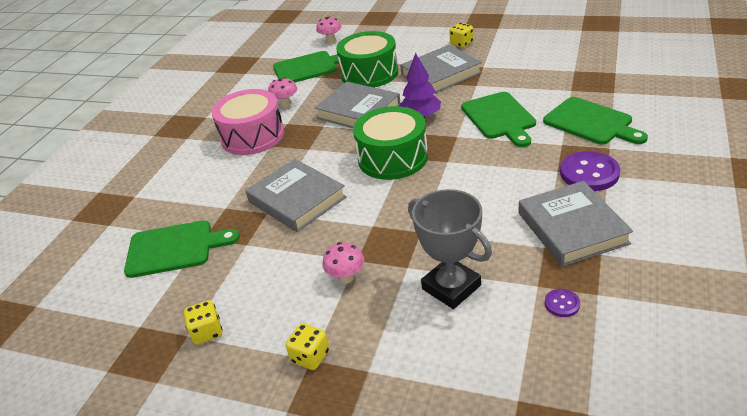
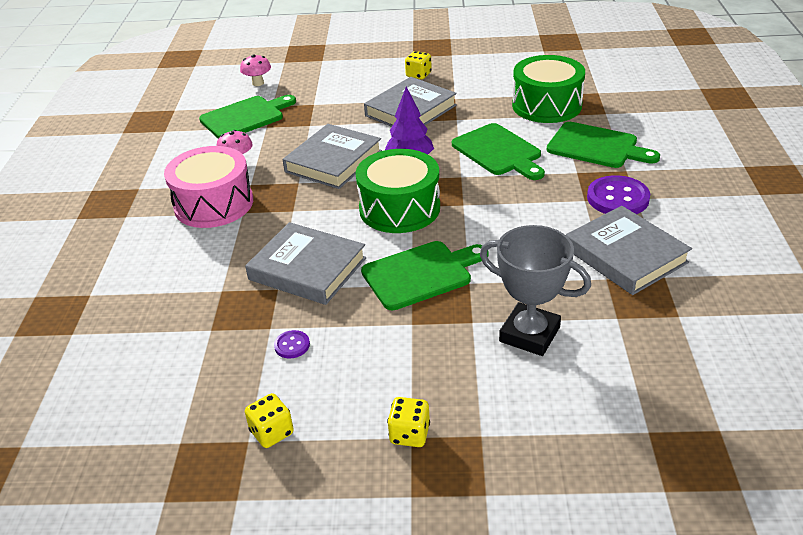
camera: 20 degrees left, 0 degrees up
(174, 248) = (179, 347): green cutting board -> green cutting board (421, 274)
(346, 277) = (409, 344): pink mushroom -> none
(358, 111) = (333, 161): grey book -> grey book turned 75 degrees counterclockwise
(369, 73) = (325, 117): green drum -> green drum (546, 105)
(562, 304) = (649, 331): purple button -> purple button (292, 345)

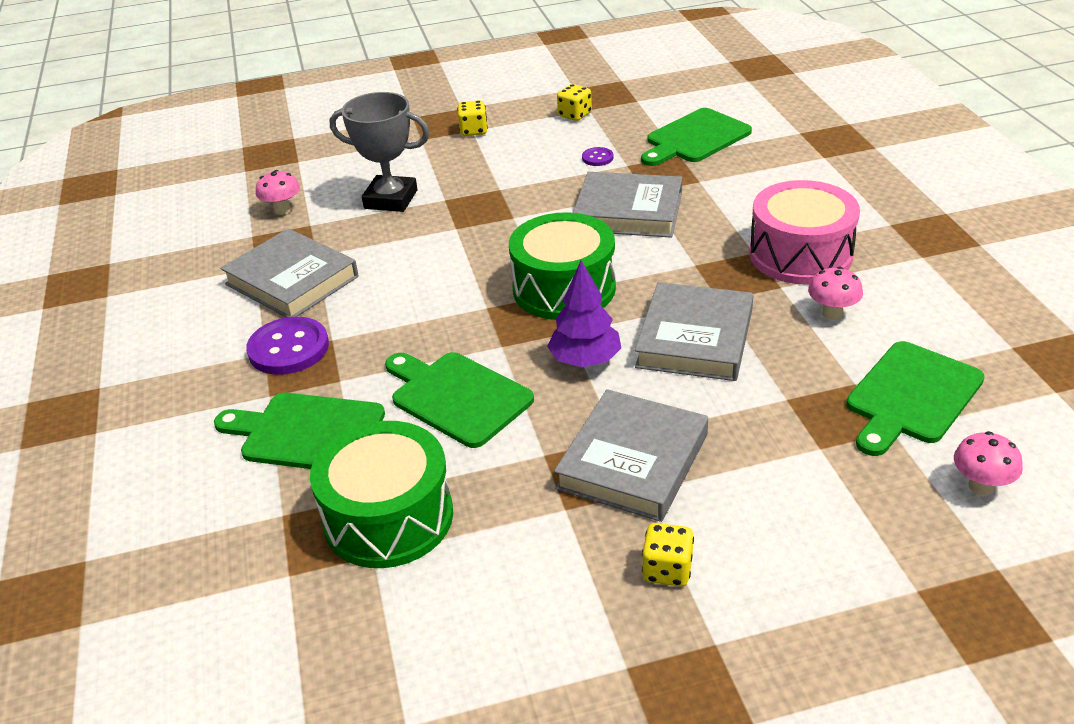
camera: 165 degrees right, 0 degrees up
(421, 274) = (508, 227): green cutting board -> green cutting board (695, 138)
(652, 345) = (282, 210): none -> pink mushroom

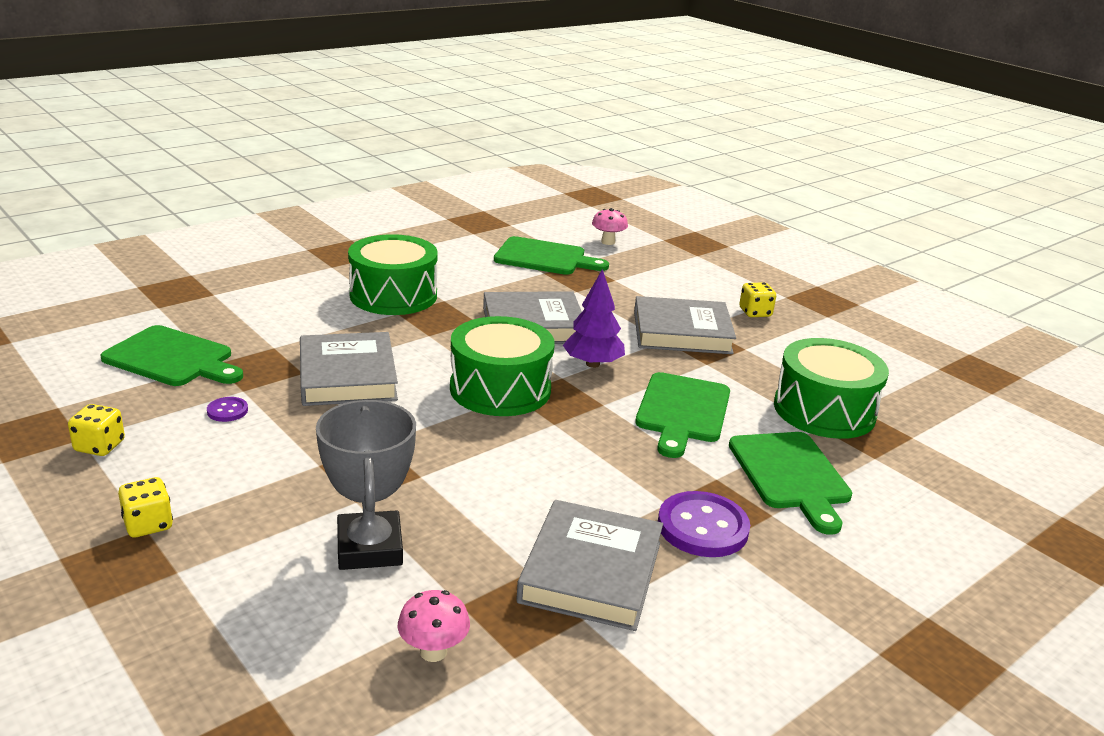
camera: 120 degrees left, 10 degrees down
(800, 255) = (393, 295): pink drum -> green drum
(832, 313) = (469, 281): pink mushroom -> none

